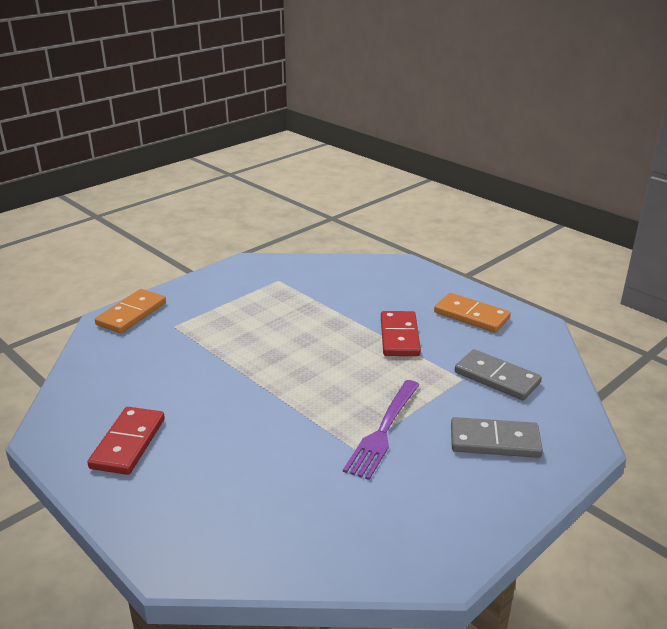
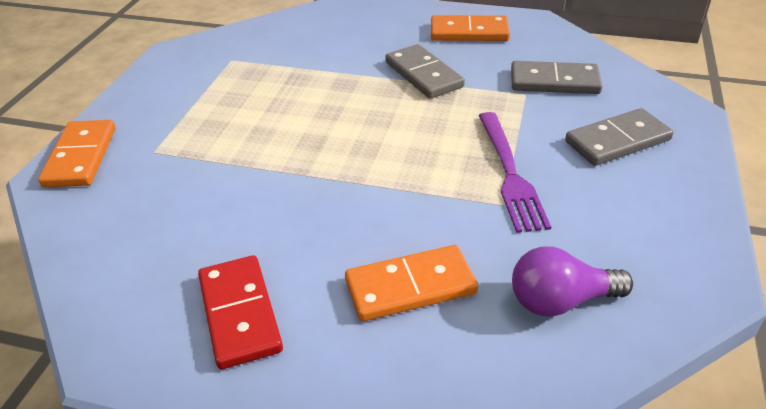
camera: 30 degrees left, 10 degrees up
(237, 473) = (410, 287): none -> orange domino
(322, 527) = (560, 301): none -> purple light bulb
(399, 336) = (423, 75): red domino -> grey domino

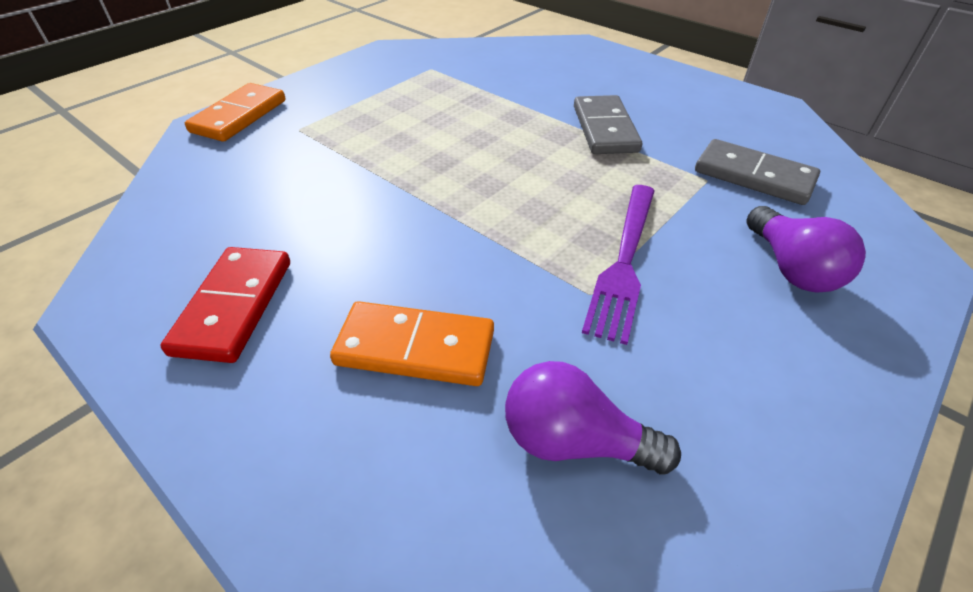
camera: 25 degrees right, 5 degrees up
(469, 32) = (688, 99): orange domino -> none
(617, 141) = (791, 268): grey domino -> purple light bulb

